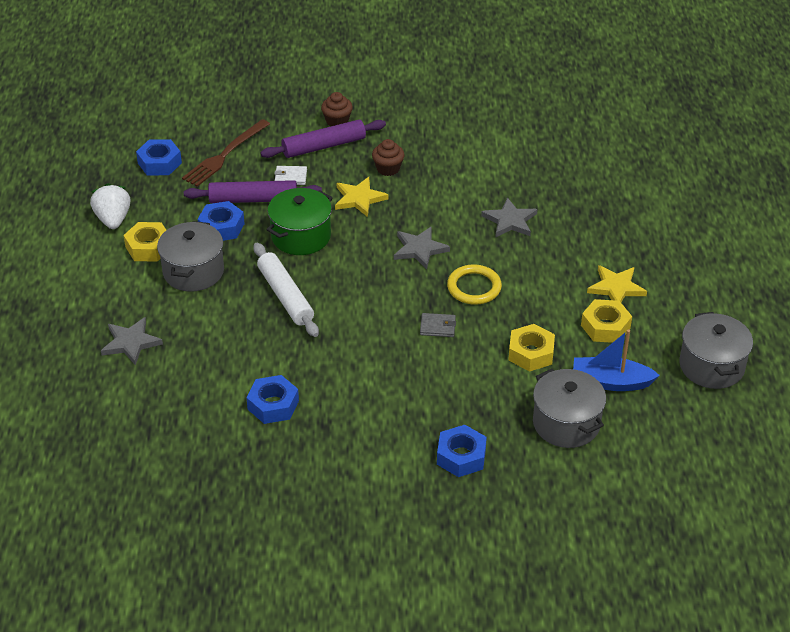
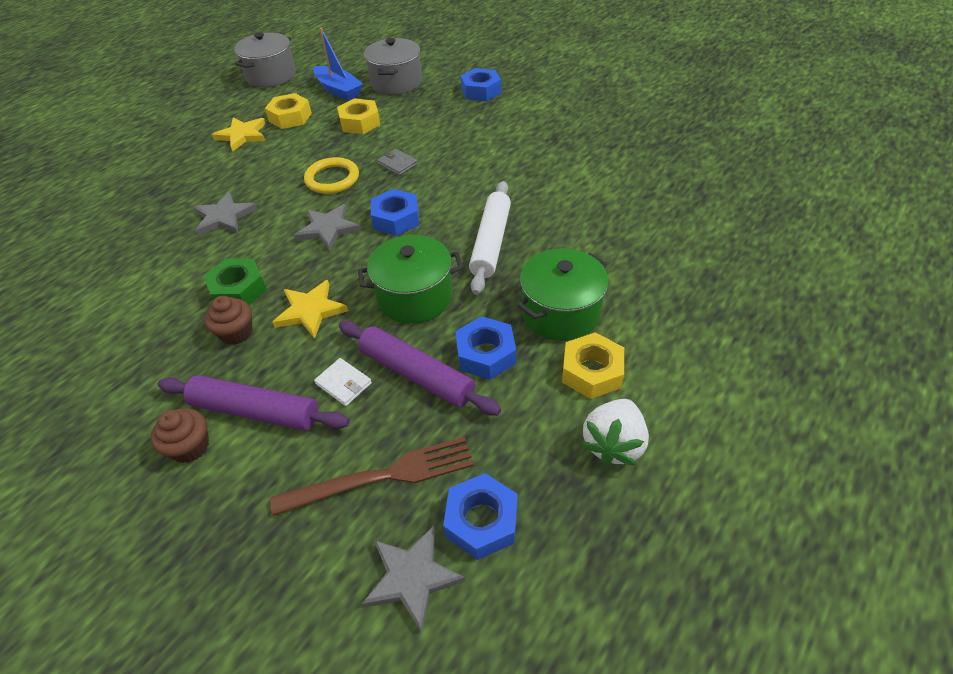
camera: 140 degrees left, 5 degrees up
(131, 343) = (677, 266): grey star -> grey star (412, 577)
(193, 271) = (560, 312): grey pot -> green pot
(273, 405) = (581, 164): blue nut -> blue nut (396, 219)
(423, 187) = (239, 290): none -> green nut

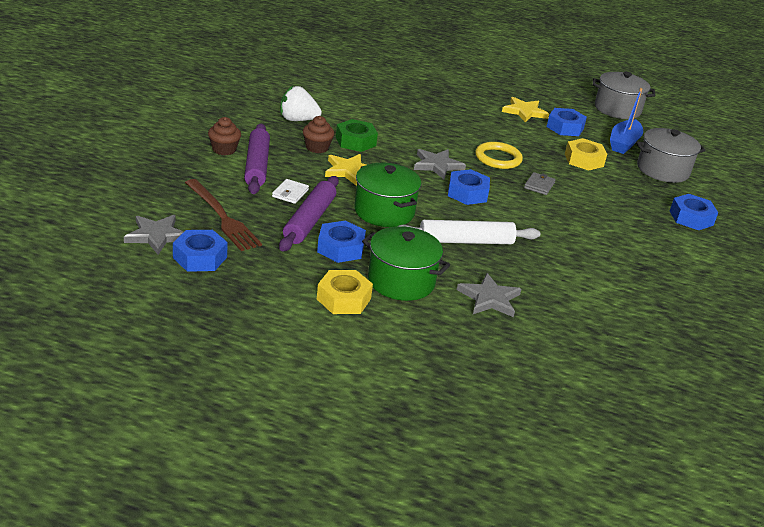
camera: 65 degrees right, 15 degrees down
(224, 217) = (424, 122): grey star -> grey star (489, 298)
(290, 117) = (565, 127): yellow nut -> blue nut
(613, 444) = (277, 311): white strawberry -> white strawberry (298, 120)

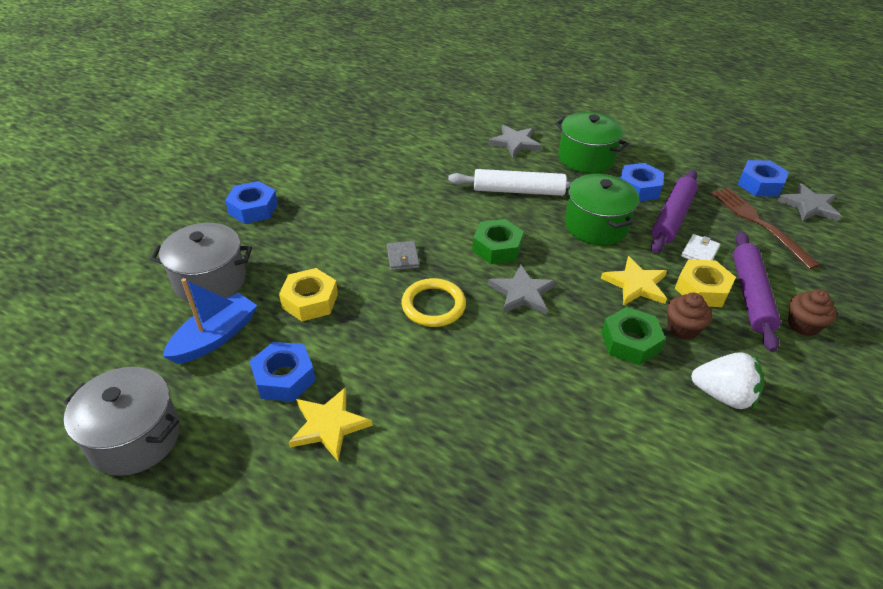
camera: 165 degrees left, 10 degrees up
(343, 299) = (633, 148): yellow nut -> yellow nut (702, 289)
(467, 193) = (497, 248): blue nut -> green nut
(539, 185) = (403, 257): grey wallet -> grey wallet turned 45 degrees counterclockwise

